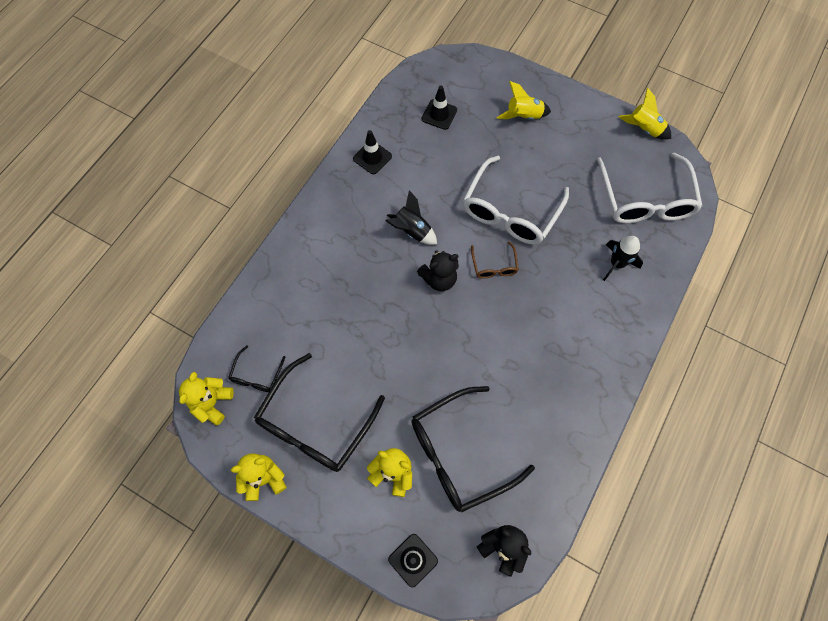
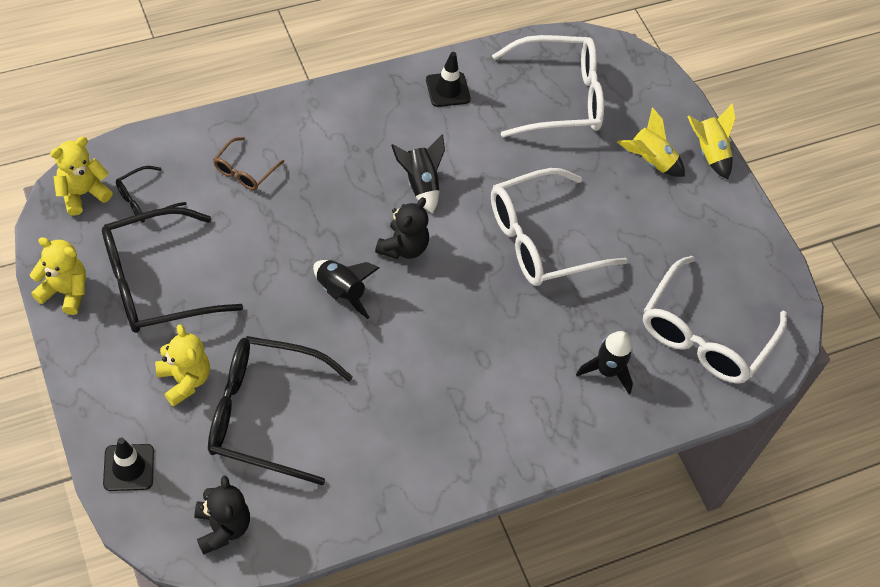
camera: 30 degrees right, 10 degrees down
(430, 337) = (340, 292): none -> black rocket
(439, 114) = (559, 97): black traffic cone -> white glasses
(439, 279) = (403, 247): black teddy bear -> black teddy bear turned 75 degrees counterclockwise
(494, 266) = (472, 276): brown glasses -> brown glasses (244, 170)
(644, 129) = (777, 266): yellow rocket -> yellow rocket (708, 152)

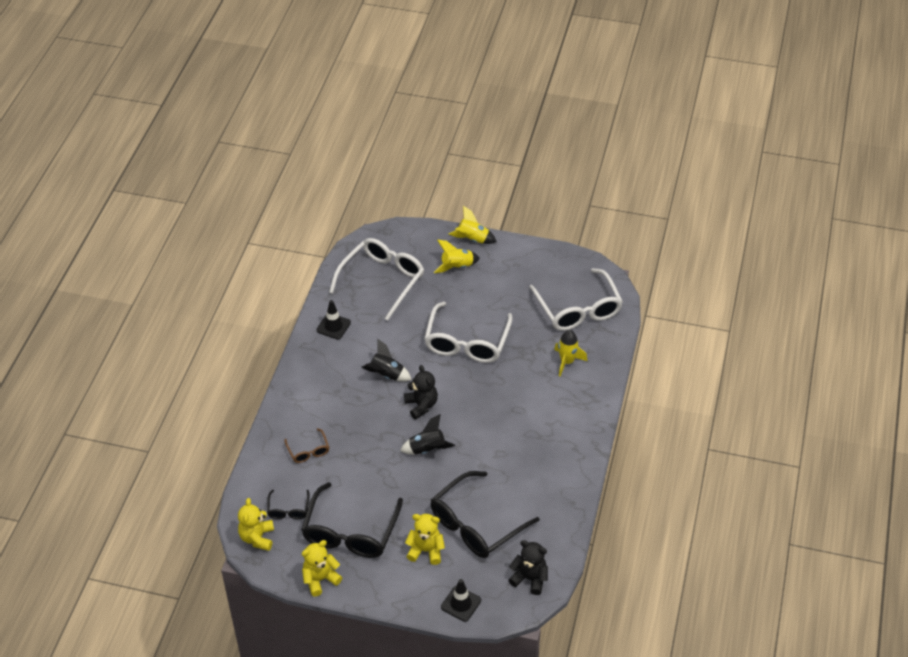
camera: 45 degrees left, 10 degrees down
(607, 371) = (567, 362): black rocket -> yellow rocket

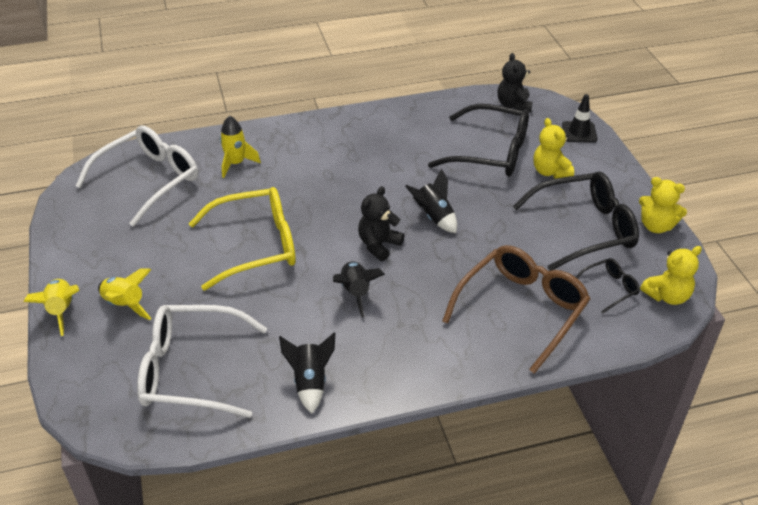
camera: 120 degrees left, 5 degrees down
(308, 451) = (521, 310): brown glasses -> brown glasses, size x2.14
(333, 326) = (310, 382): black traffic cone -> black rocket
(467, 342) = (256, 246): white glasses -> yellow glasses

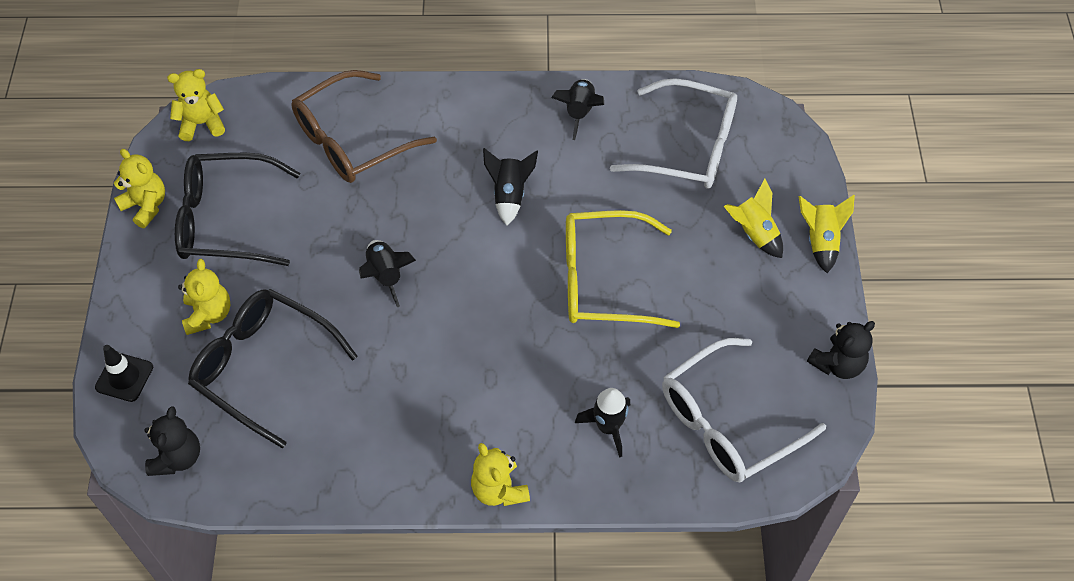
camera: 165 degrees left, 15 degrees up
(236, 163) = (608, 427): yellow rocket -> black rocket
(302, 125) = (499, 489): none -> yellow teddy bear
(379, 245) = (464, 250): black teddy bear -> black teddy bear (837, 364)
(609, 288) = (251, 144): black glasses -> none

